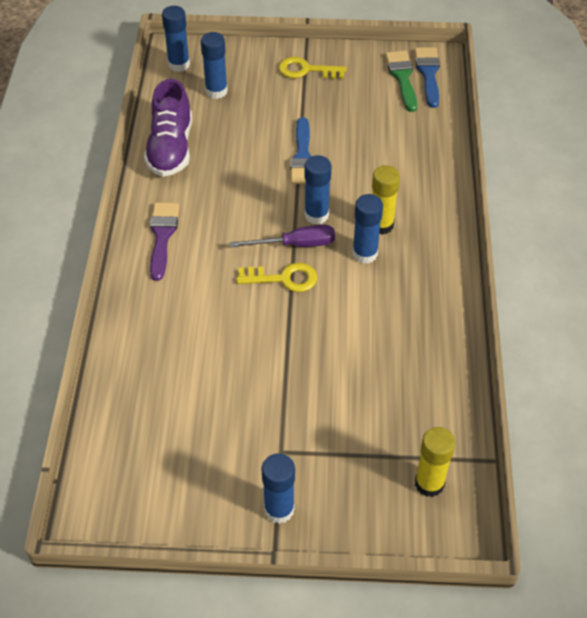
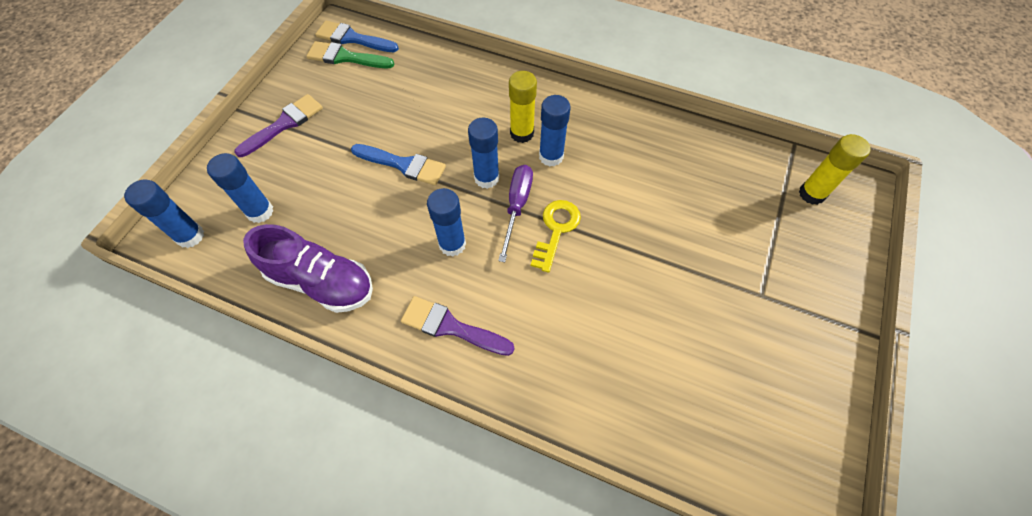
camera: 70 degrees left, 10 degrees up
(279, 509) = (826, 316): blue glue stick -> blue glue stick (452, 244)
(306, 70) = (284, 124): yellow key -> purple brush

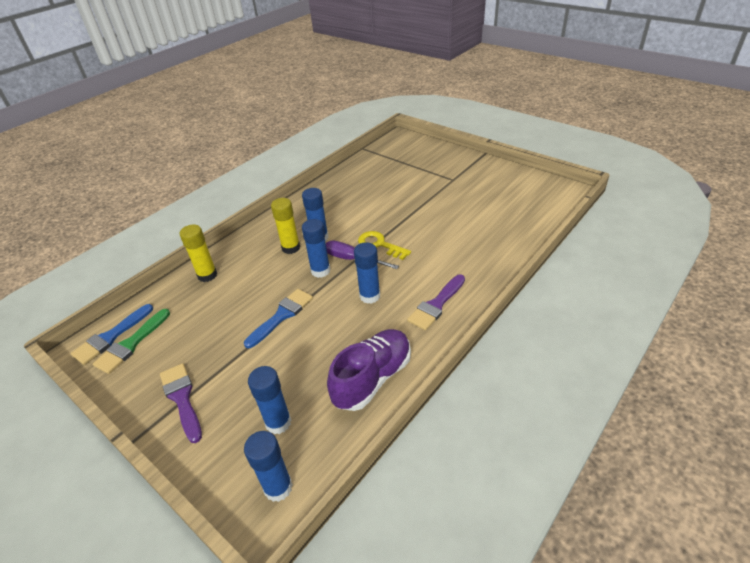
camera: 70 degrees left, 20 degrees down
(811, 194) = (398, 151): yellow glue stick -> yellow glue stick (207, 275)

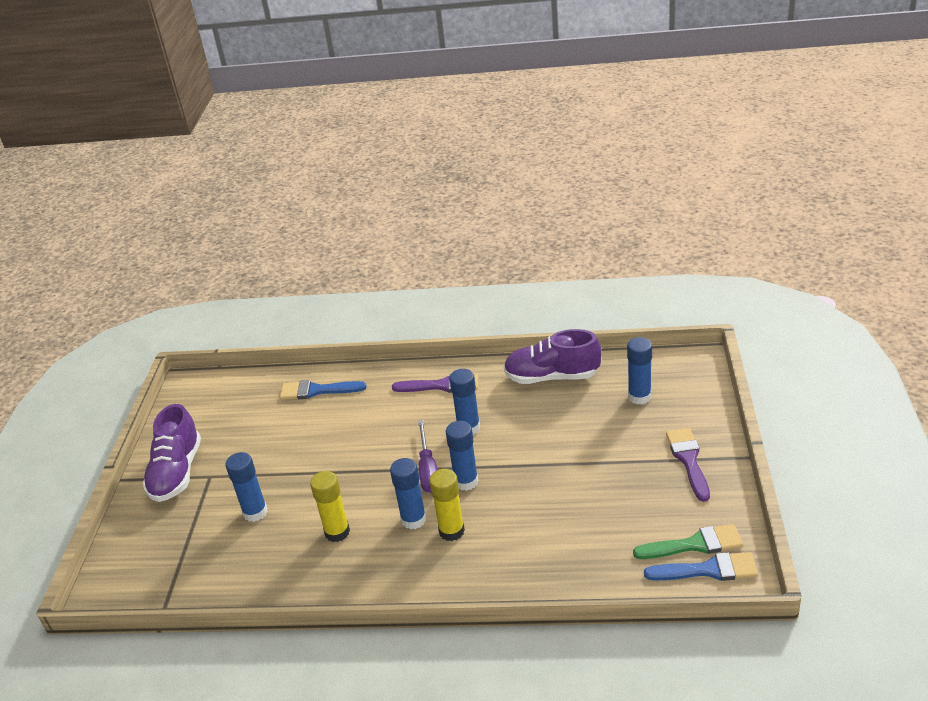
camera: 125 degrees left, 5 degrees down
(182, 398) = (688, 460): purple brush -> purple brush turned 150 degrees clockwise
(207, 275) = (559, 568): yellow glue stick -> yellow glue stick (337, 532)
(278, 487) = (675, 367): blue glue stick -> blue glue stick (255, 512)
(282, 316) = (548, 466): blue brush -> blue brush (317, 390)
(380, 245) = (387, 464): yellow key -> none
(469, 170) = (177, 472): none -> purple shoe

